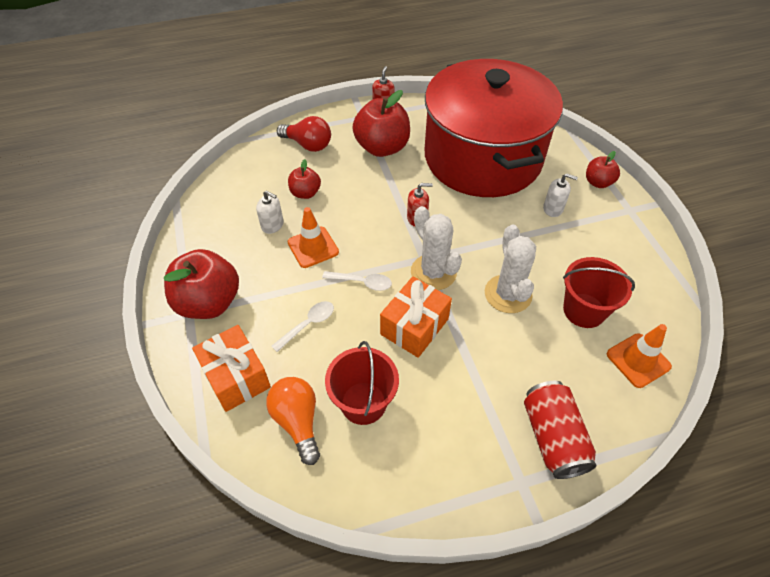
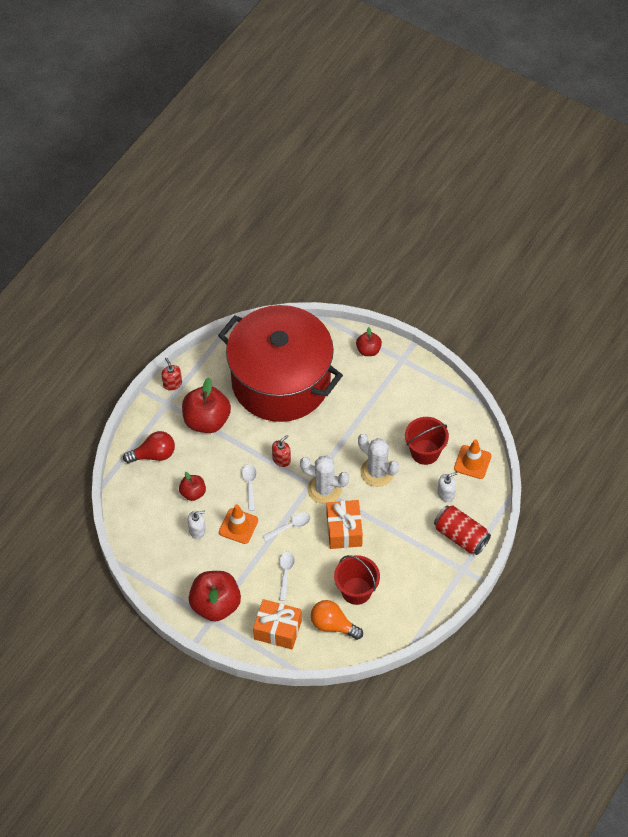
camera: 40 degrees left, 5 degrees up
(363, 220) = (249, 485): none -> white spoon
(553, 208) = (356, 391): white soap dispenser -> white soap dispenser (446, 493)

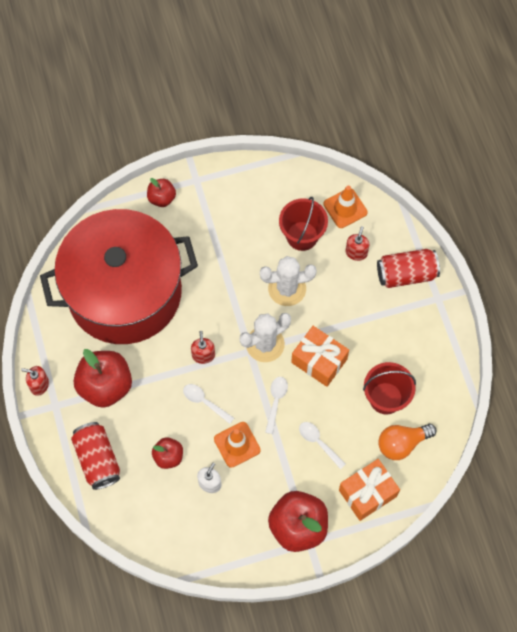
camera: 50 degrees left, 10 degrees up
(153, 455) = (97, 459): red light bulb -> red can
(446, 493) = (356, 252): white soap dispenser -> red soap dispenser

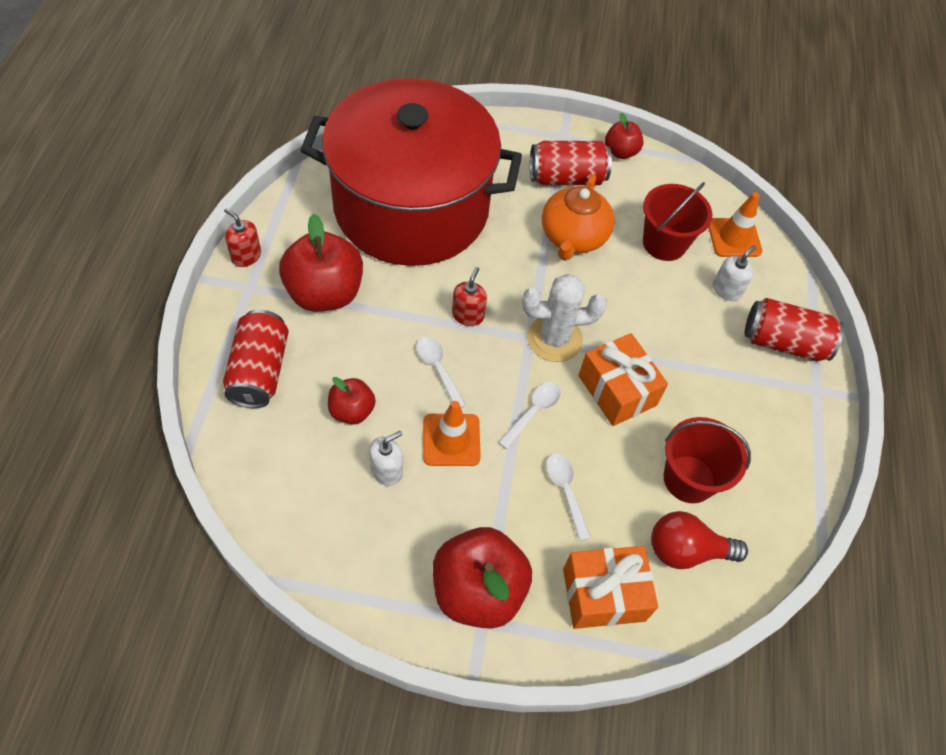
camera: 20 degrees right, 10 degrees down
(162, 198) = (513, 136): red apple -> red apple (620, 152)
(215, 215) = (566, 178): none -> red can
(241, 262) = (573, 237): none -> orange teapot
(287, 289) = (616, 290): white cactus -> none
(356, 252) = (726, 290): red soap dispenser -> white soap dispenser
(402, 443) = (686, 550): orange light bulb -> red light bulb

